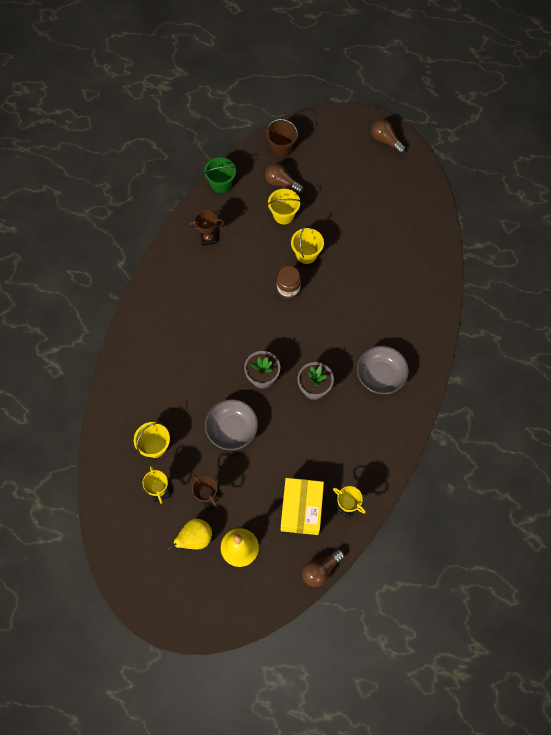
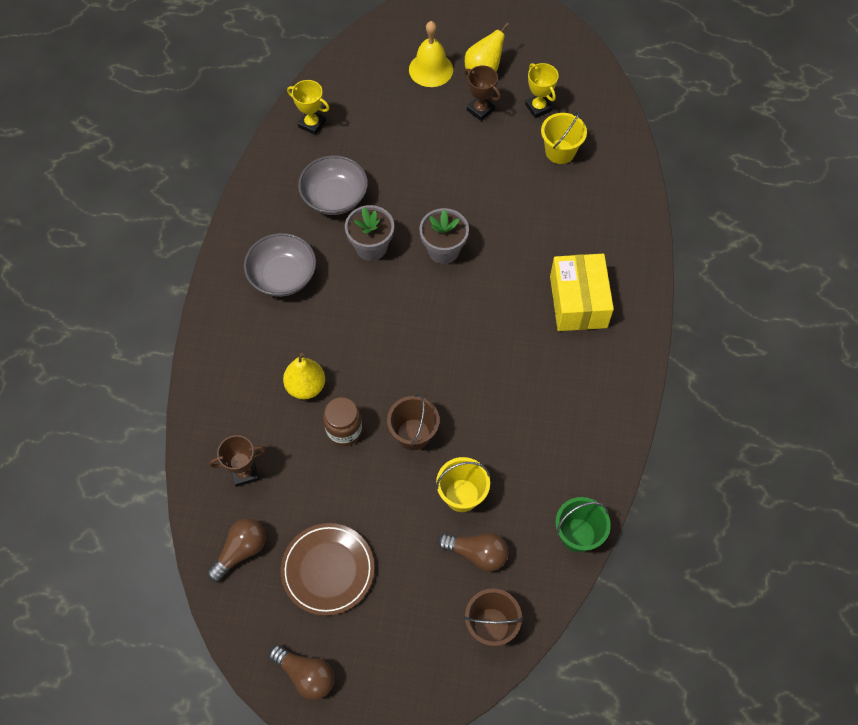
camera: 170 degrees right, 5 degrees down
(208, 238) = (571, 435): brown trophy -> brown trophy (244, 473)
(232, 429) = (469, 183): grey bowl -> grey bowl (334, 197)
(288, 289) = (431, 375): brown jar -> brown jar (344, 430)
(301, 509) = (365, 114): yellow box -> yellow box (578, 302)
(306, 254) = (413, 434): yellow bucket -> brown bucket
(320, 570) = (334, 62): brown light bulb -> brown light bulb (241, 551)
(368, 188) = (328, 570): none -> brown plate
(371, 294) = (306, 386): none -> yellow pear

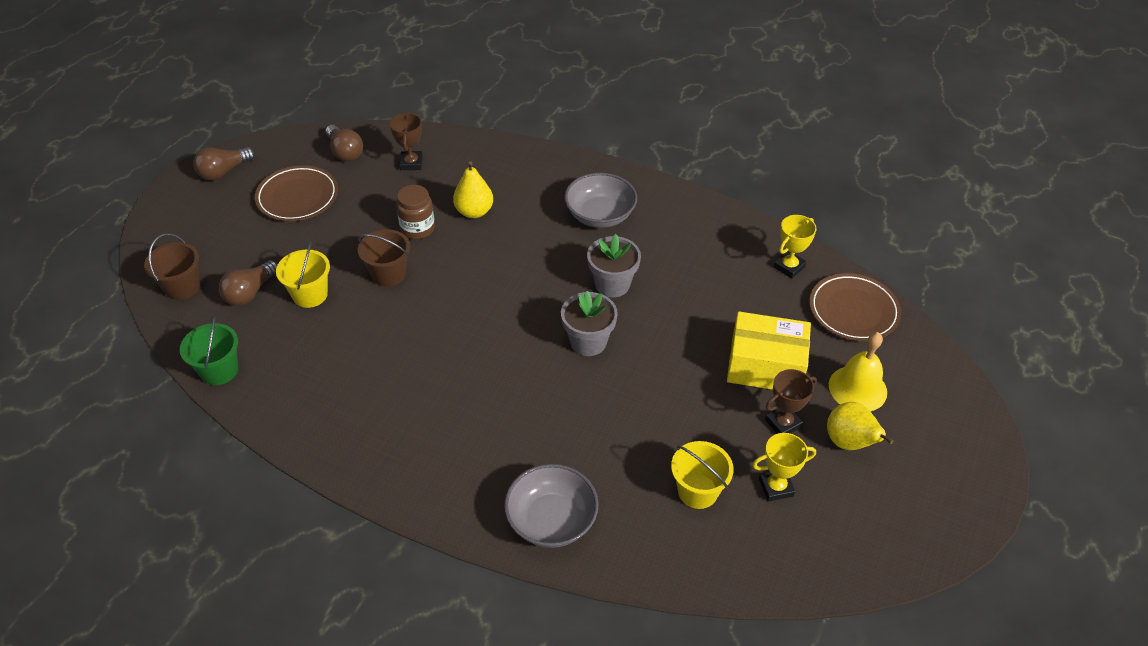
camera: 105 degrees right, 15 degrees down
(334, 197) = (684, 268): grey bowl -> grey bowl (551, 520)
(350, 78) = (853, 311): none -> brown plate
(578, 302) = (474, 447): yellow box -> yellow box (765, 366)

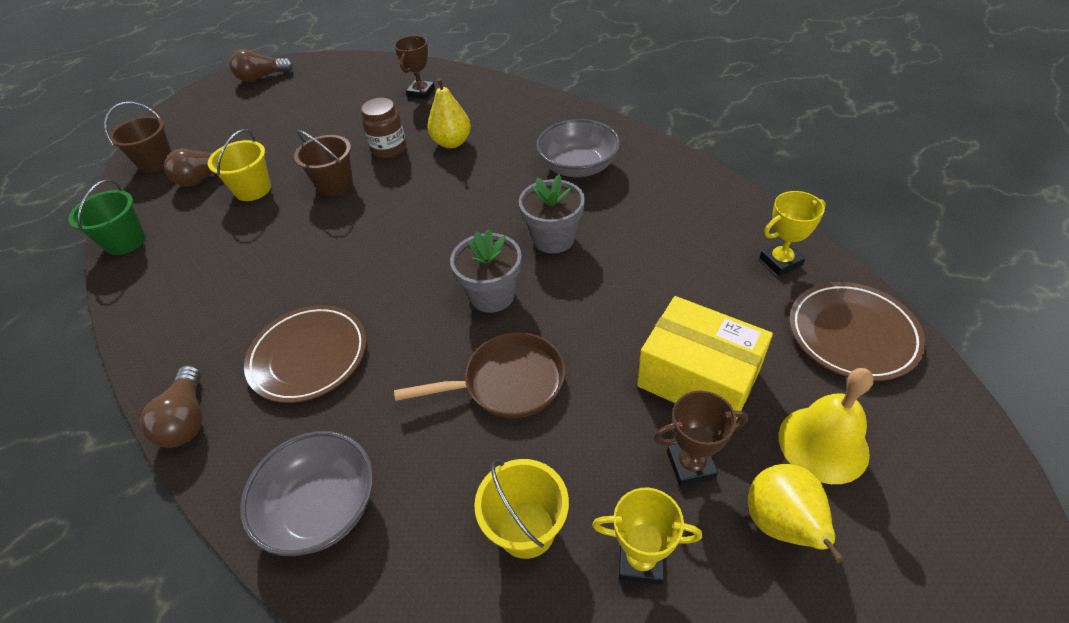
camera: 25 degrees right, 0 degrees up
(297, 197) = (304, 105): brown plate -> brown plate (309, 356)
(345, 152) = (370, 76): brown light bulb -> brown light bulb (187, 419)
(635, 403) = (507, 382): none -> brown pan

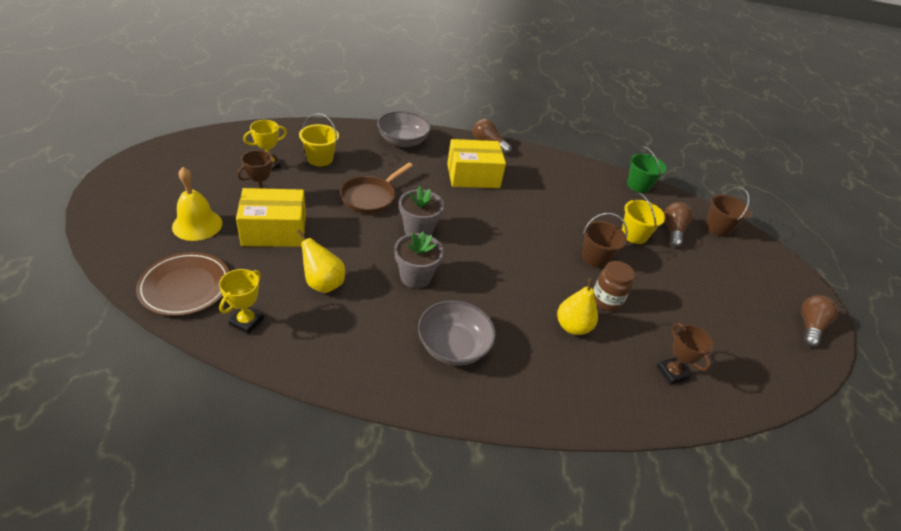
camera: 130 degrees right, 5 degrees down
(309, 356) = (473, 176): brown plate -> yellow box
(781, 524) = (212, 191): yellow pear -> yellow pear (323, 283)

